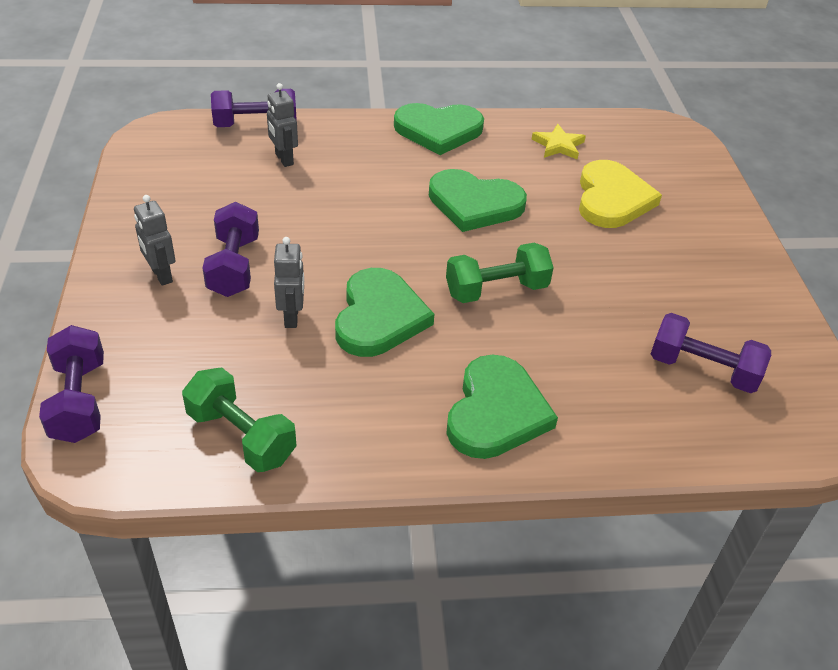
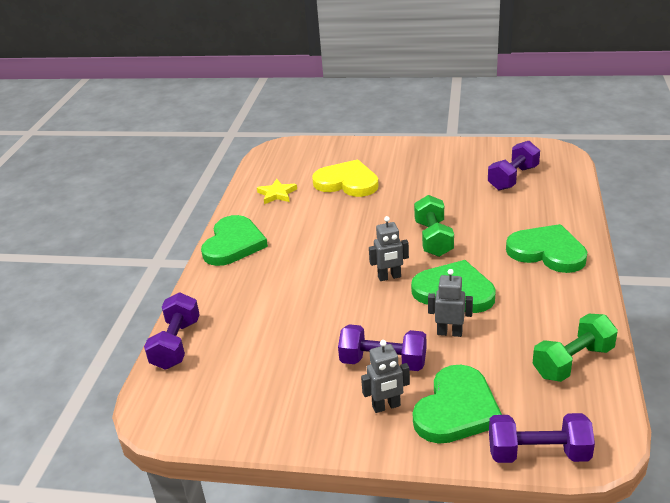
camera: 70 degrees left, 10 degrees down
(284, 159) = (240, 329): grey robot -> grey robot (389, 277)
(474, 204) = (335, 237): green heart -> green heart (456, 409)

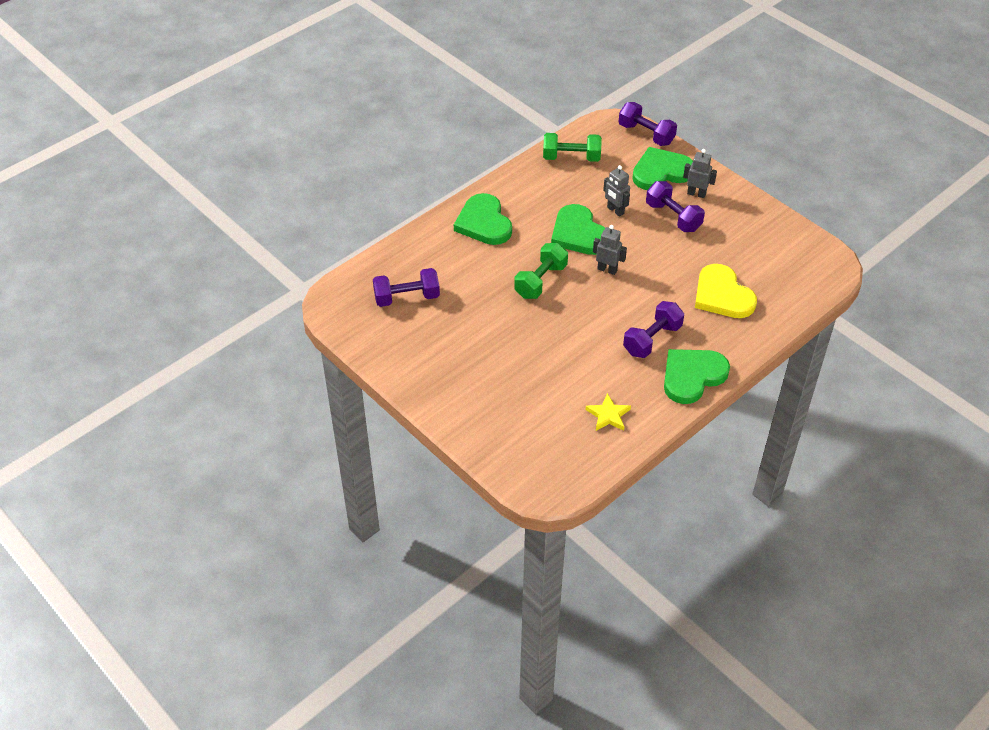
camera: 145 degrees left, 15 degrees up
(176, 344) = (795, 306): purple dumbbell -> purple dumbbell (652, 339)
(347, 182) = (535, 387): yellow heart -> yellow heart (722, 295)

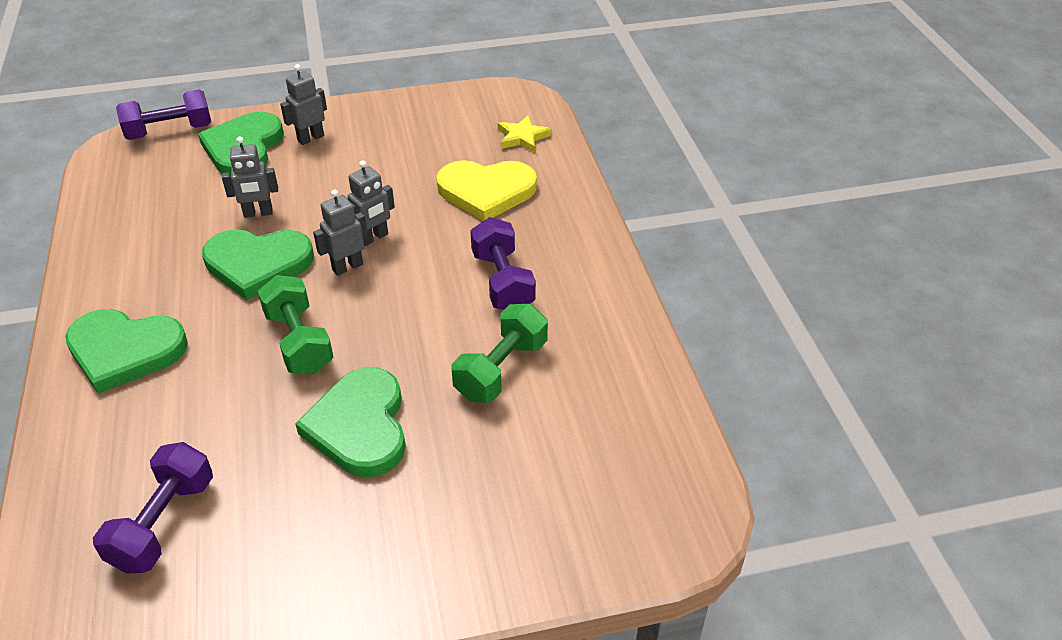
camera: 60 degrees left, 5 degrees down
(571, 157) = (122, 209): green dumbbell -> green dumbbell (501, 369)
(608, 415) = (597, 385): yellow star -> yellow star (522, 137)
(638, 268) = (374, 238): none -> grey robot
(673, 217) = (325, 172): purple dumbbell -> none
(692, 376) = (592, 275): green heart -> green heart (360, 426)

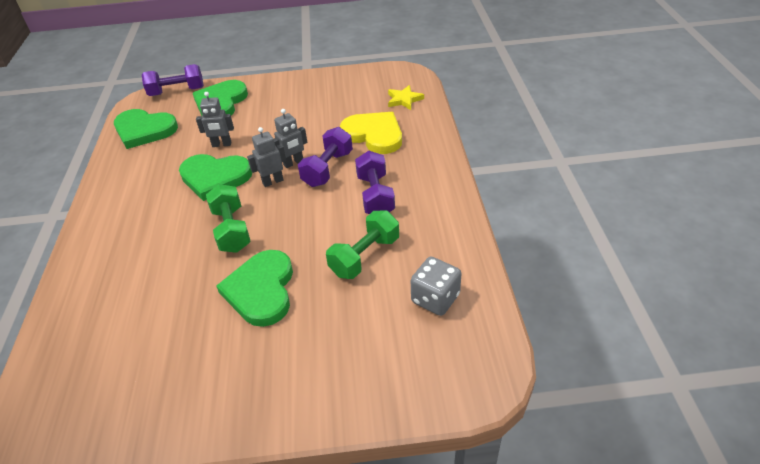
camera: 10 degrees right, 0 degrees up
(125, 351) = (119, 230): green heart -> green heart (144, 130)
(163, 523) = (118, 349): purple dumbbell -> purple dumbbell (327, 169)
(310, 138) = (264, 97): grey robot -> none
(486, 191) = (374, 135): yellow heart -> yellow heart turned 150 degrees counterclockwise
(608, 423) = (435, 298): none -> grey dice

